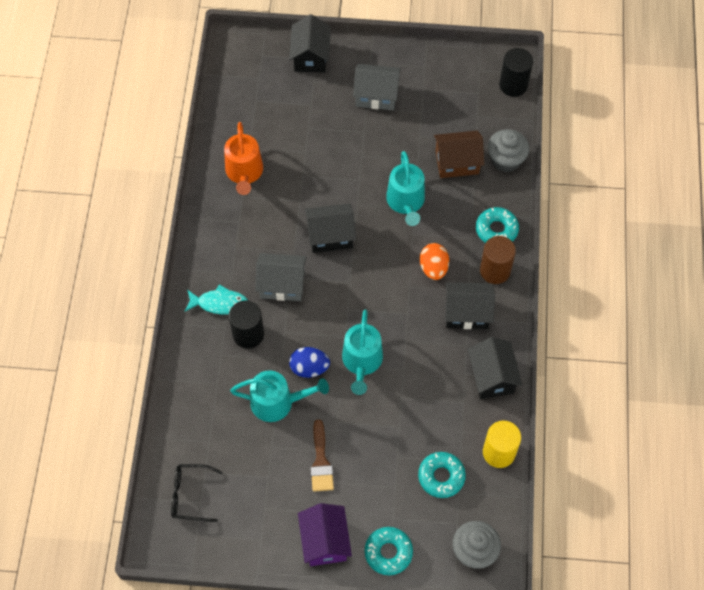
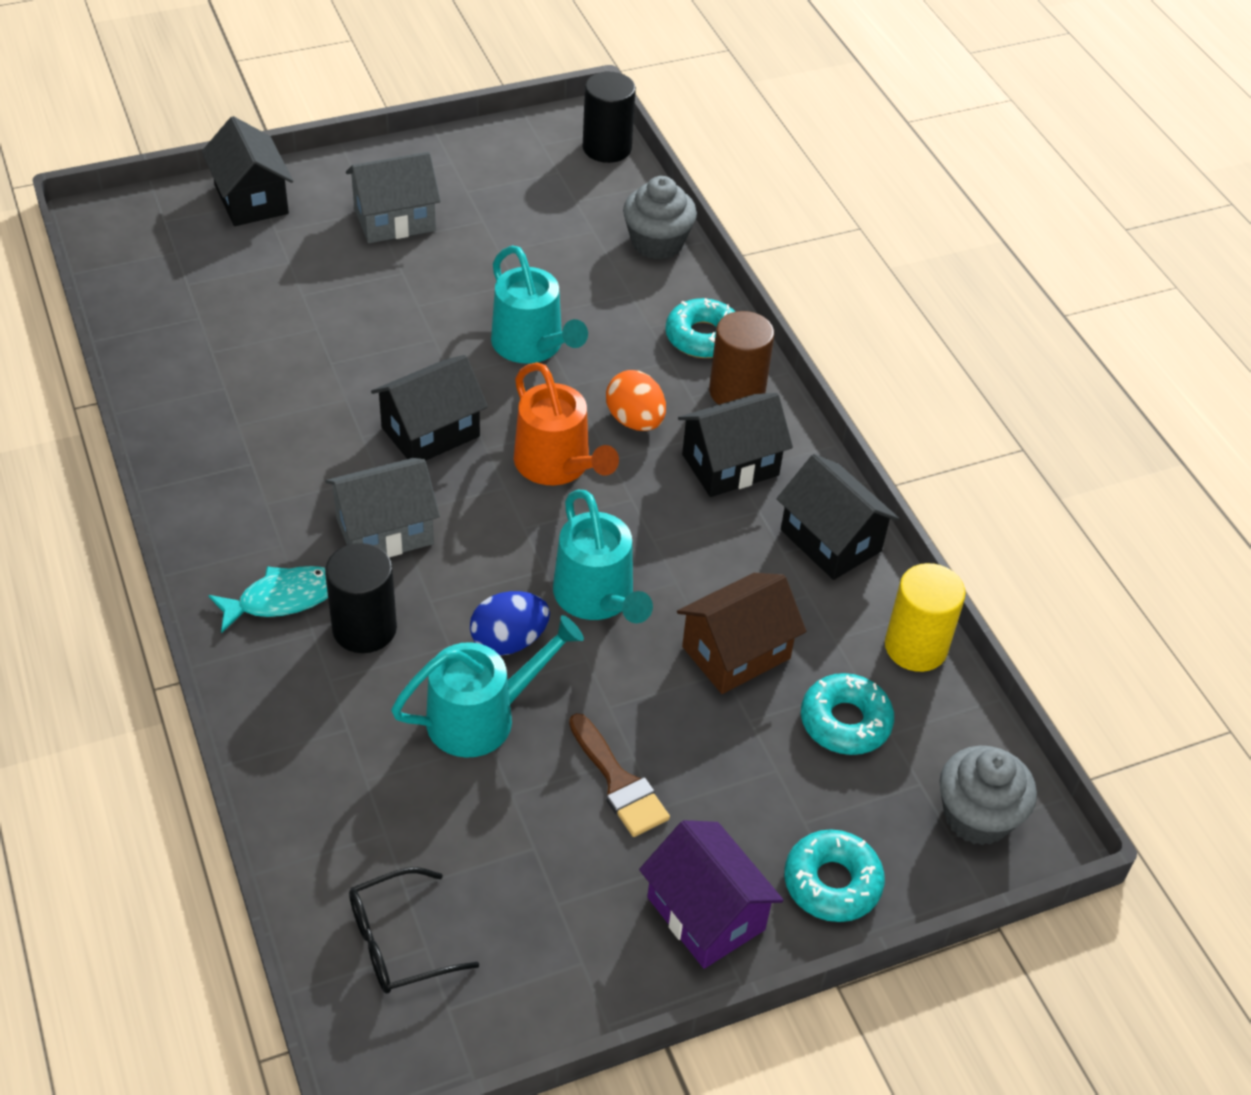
camera: 30 degrees left, 15 degrees down
(244, 173) = (222, 390): orange watering can -> orange watering can (557, 465)
(457, 162) = (582, 269): brown house -> brown house (736, 652)

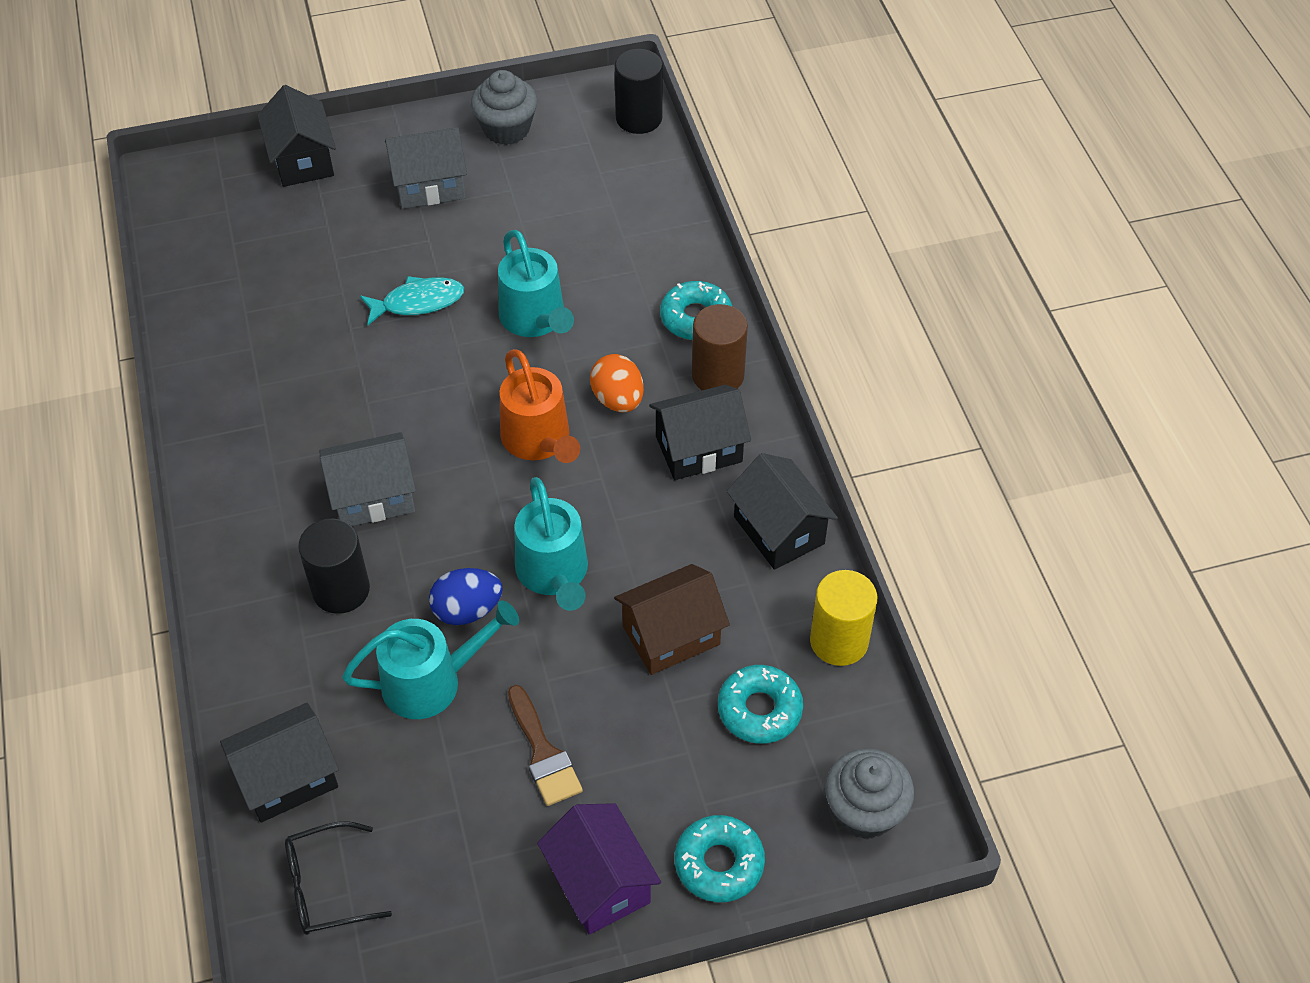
camera: 10 degrees right, 5 degrees up
(282, 599) = (273, 557): turquoise fish -> turquoise fish (418, 302)
(430, 432) = (429, 401): black house -> black house (287, 778)
(657, 243) = (669, 219): grey cupcake -> grey cupcake (506, 129)

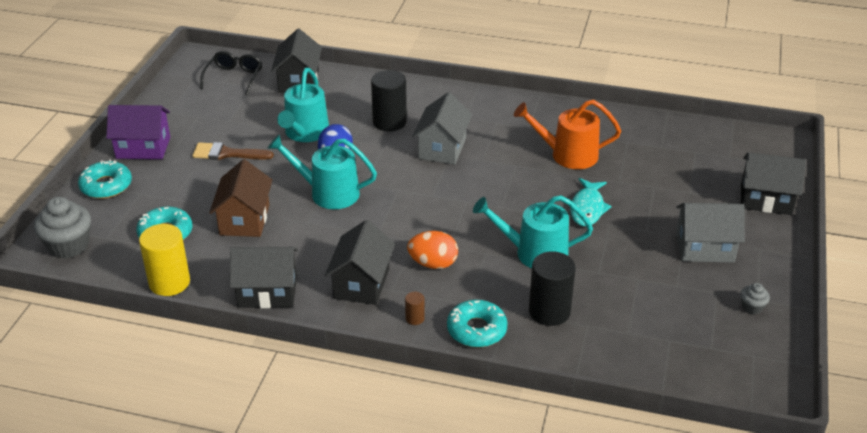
camera: 120 degrees right, 15 degrees down
(429, 186) = (704, 248): grey house -> grey house turned 75 degrees clockwise
(506, 129) = (752, 307): grey cupcake -> grey cupcake, size x0.49
(539, 440) = (429, 219): orange watering can -> orange watering can (568, 155)
(639, 118) = (727, 389): black cylinder -> black cylinder (549, 311)
(718, 375) = (415, 318): brown cylinder -> brown cylinder, size x0.45

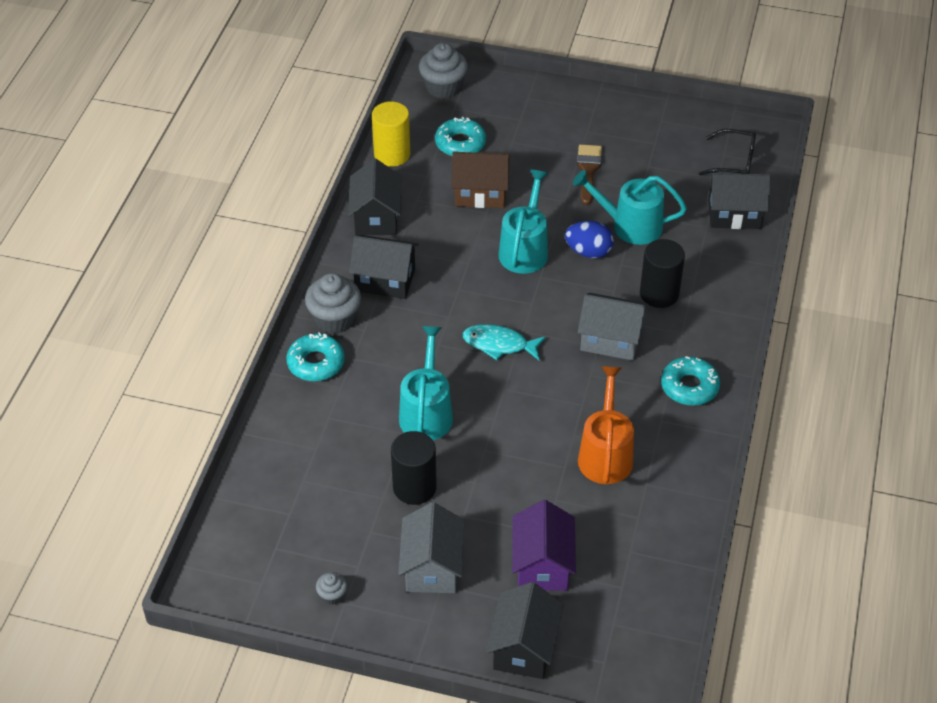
camera: 90 degrees right, 10 degrees up
(106, 186) = (530, 96): turquoise donut -> turquoise donut (689, 387)
(143, 148) = (594, 111): purple house -> purple house (542, 564)
(415, 318) = (335, 318): brown cylinder -> grey cupcake
(433, 264) = (412, 332): orange egg -> none
(549, 311) = (337, 419): black cylinder -> black cylinder (414, 487)
(587, 208) = (503, 464): turquoise fish -> turquoise fish (499, 344)

